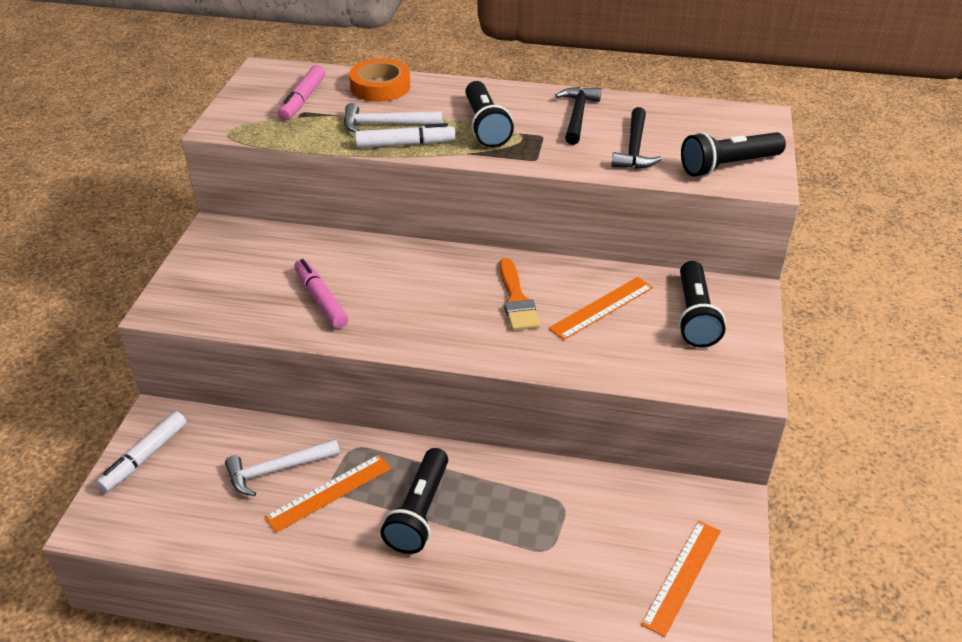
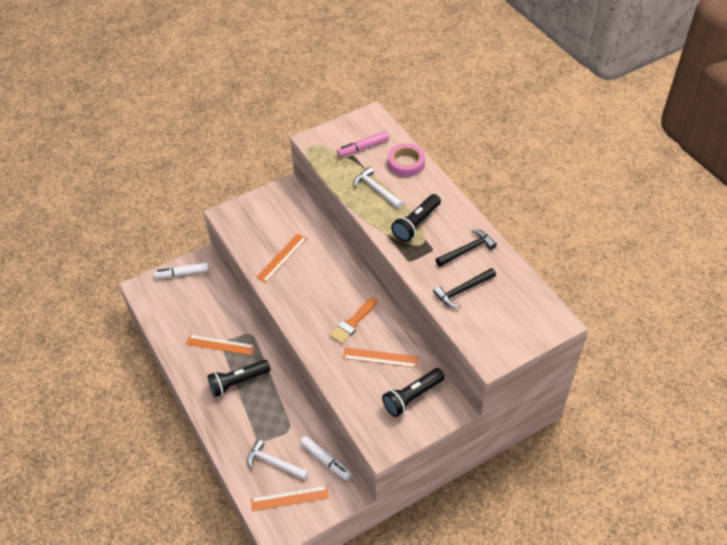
camera: 50 degrees right, 10 degrees up
(277, 470) = (215, 319): white hammer -> white hammer (274, 463)
(321, 299) = (282, 258): pink marker -> orange ruler
(380, 87) = (406, 163): orange tape -> pink tape
(405, 144) = (368, 208): white marker -> white marker (325, 460)
(728, 166) = (489, 336): black flashlight -> none

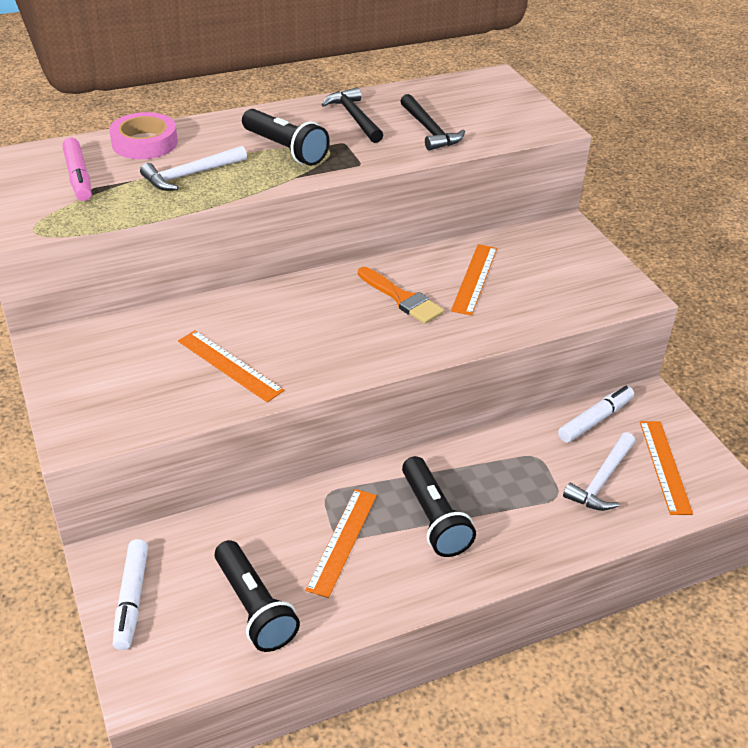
camera: 85 degrees left, 10 degrees down
(412, 397) = (547, 258): black flashlight -> black flashlight (254, 607)

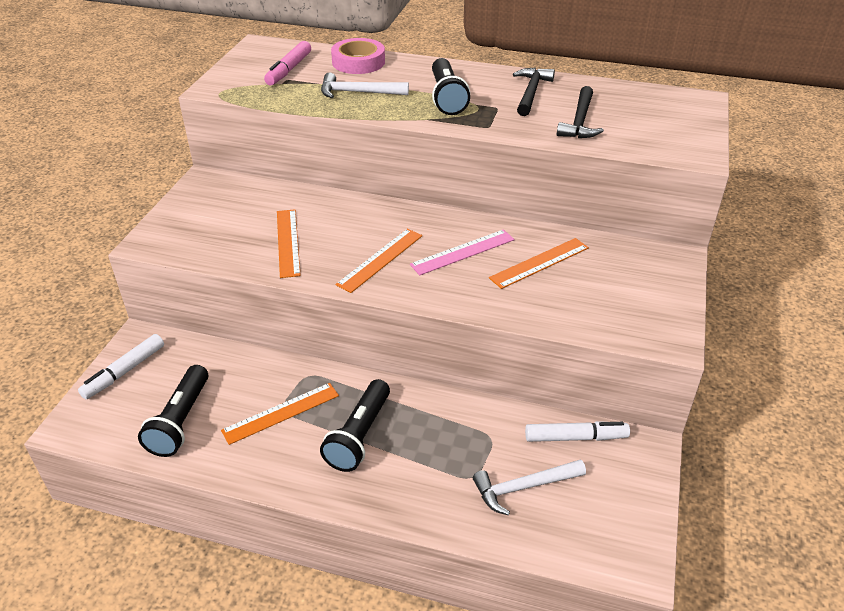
camera: 40 degrees right, 0 degrees up
(402, 298) = (462, 252): orange brush -> pink ruler
(664, 466) = (594, 510): orange ruler -> orange ruler (380, 259)

